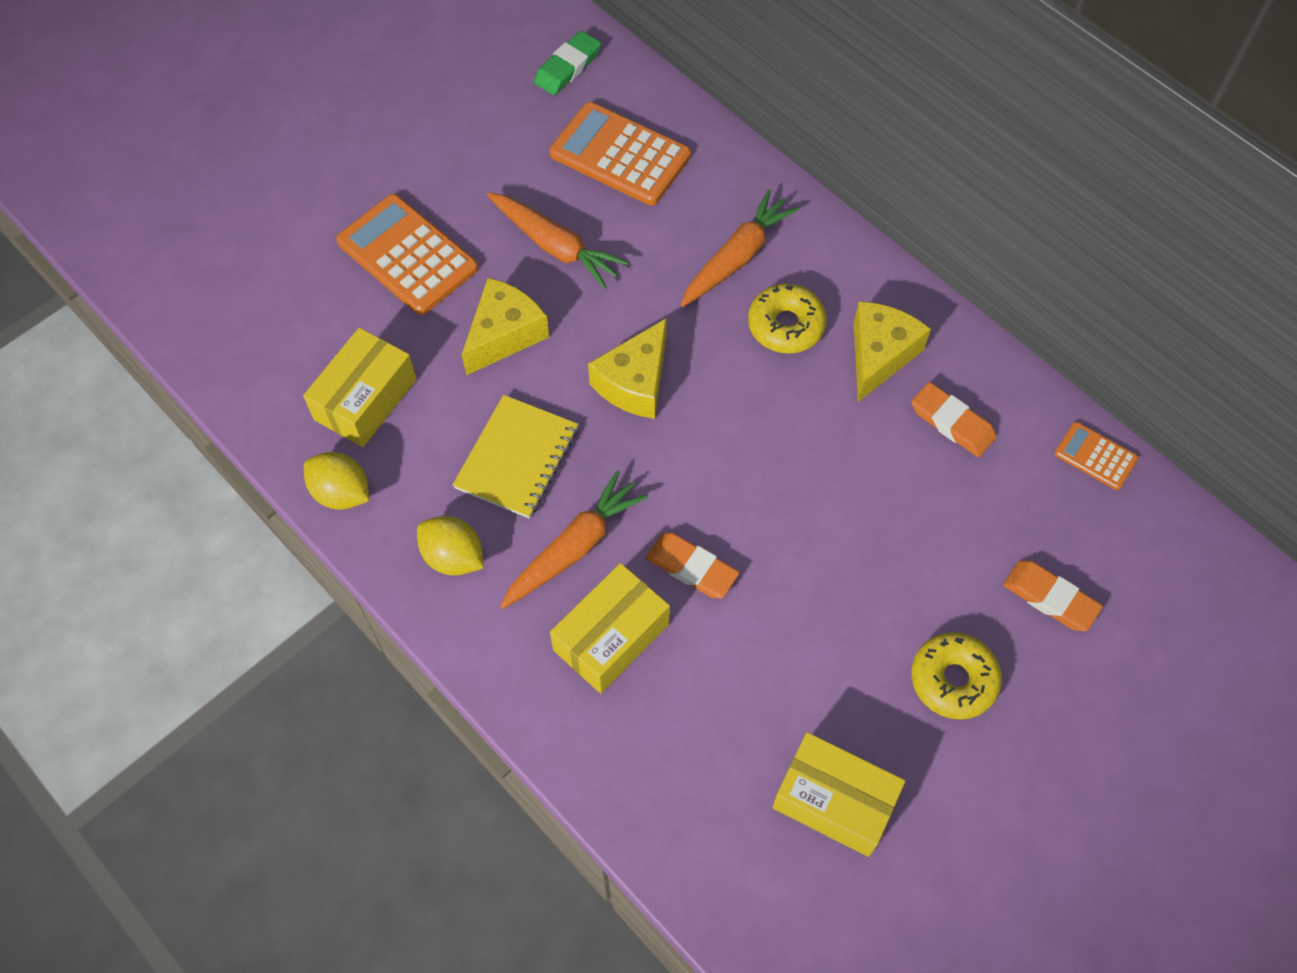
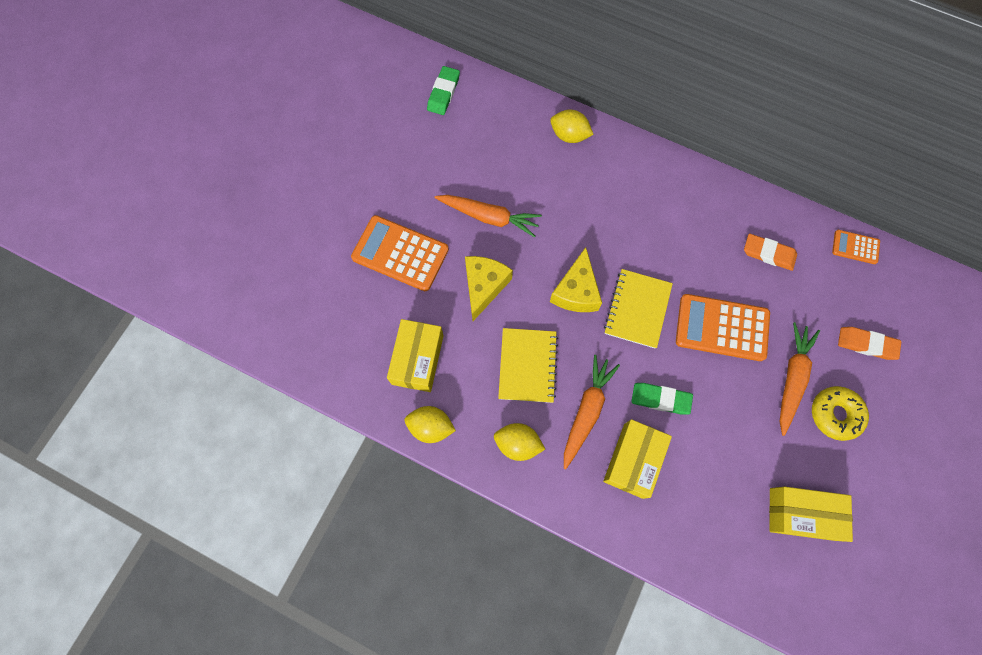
camera: 20 degrees left, 10 degrees up
(620, 155) = (502, 143): orange calculator -> orange calculator (722, 328)
(692, 568) = (660, 399): orange eraser -> green eraser
(714, 435) = (637, 309): none -> yellow notebook
(723, 173) = (569, 135): none -> yellow lemon
(737, 257) = (601, 188): orange carrot -> orange carrot (792, 378)
(786, 325) = (648, 223): yellow donut -> none
(879, 355) = (710, 224): yellow cheese -> none

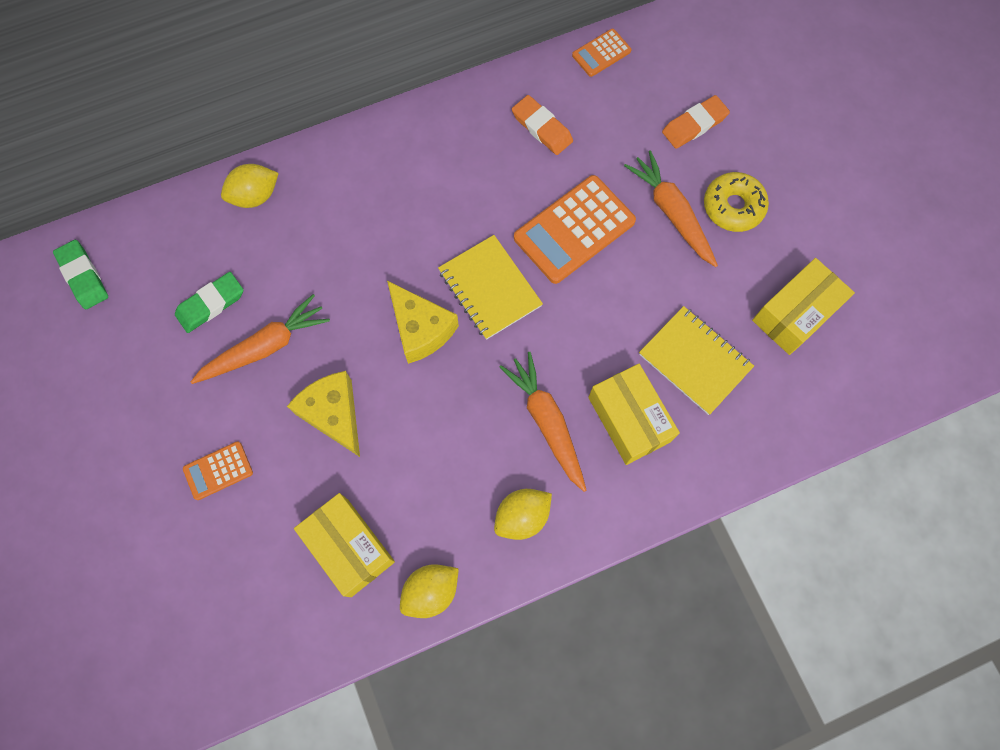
camera: 50 degrees left, 0 degrees up
(400, 253) = (218, 470): orange calculator -> orange calculator, size x0.52
(527, 366) = (453, 440): yellow notebook -> yellow notebook (694, 361)
(660, 399) = (593, 343): green eraser -> green eraser (211, 304)
(768, 253) = (542, 128): orange eraser -> orange eraser turned 75 degrees clockwise

